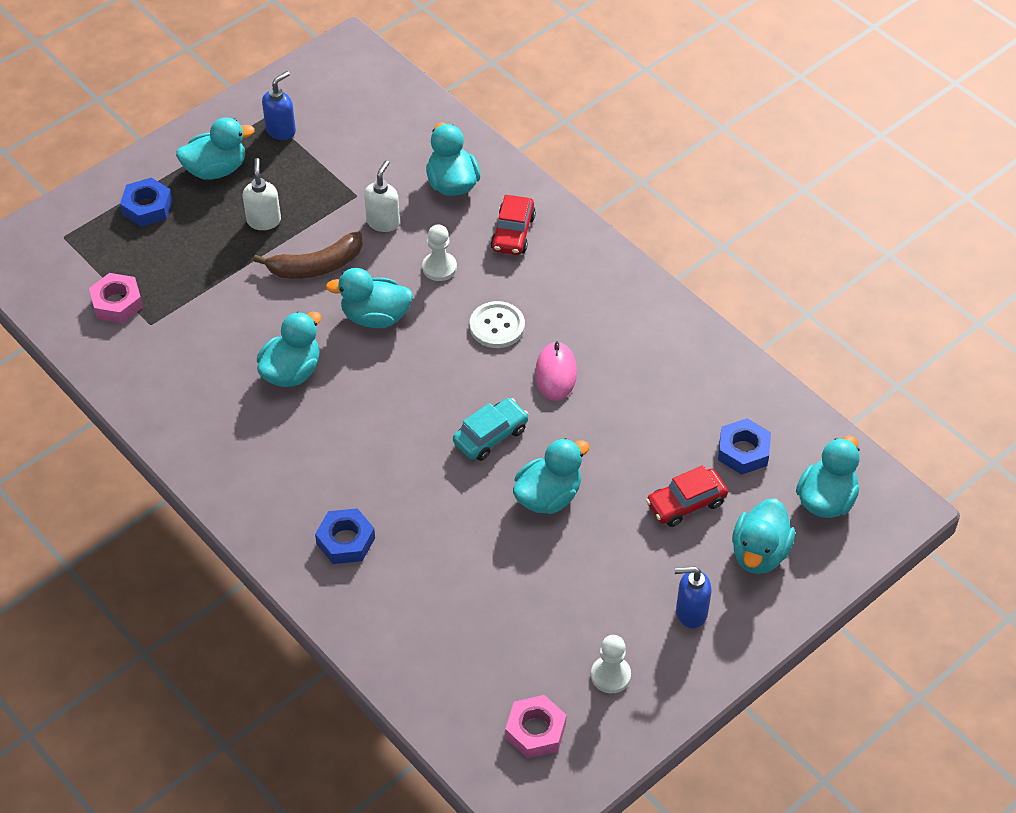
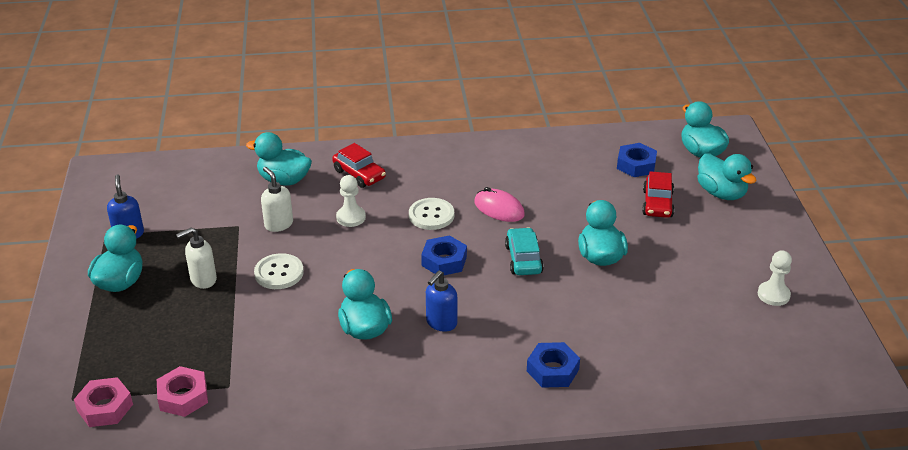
camera: 55 degrees left, 15 degrees down
(147, 207) = (107, 336): blue nut -> blue nut (444, 261)
(264, 220) = (203, 280): white soap dispenser -> white soap dispenser turned 60 degrees counterclockwise
(316, 266) = (279, 273): brown banana -> white button
(375, 317) = (360, 265): turquoise duck -> none
(535, 731) = (797, 349): pink nut -> pink nut (105, 407)
(690, 612) = (746, 239): blue soap dispenser -> blue soap dispenser (441, 323)

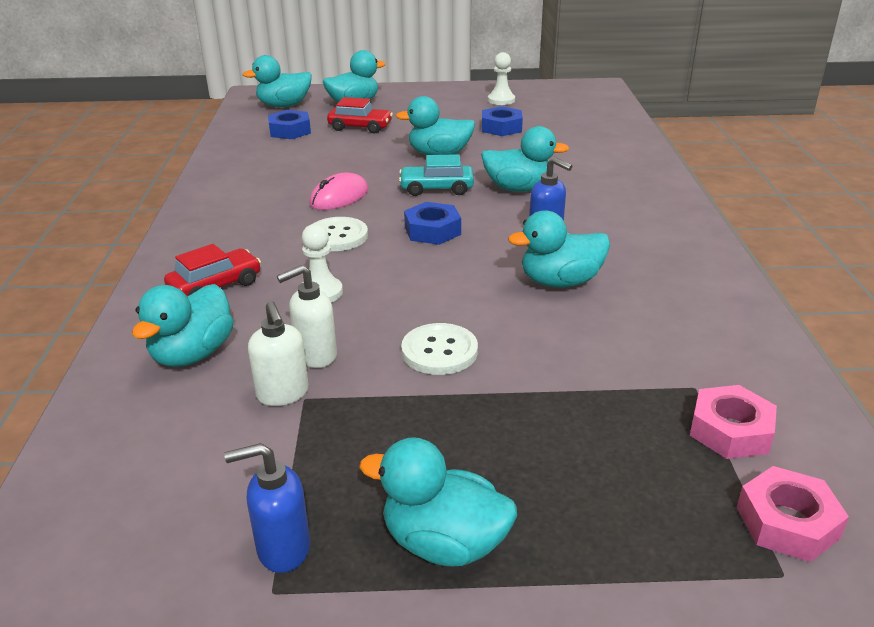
camera: 85 degrees left, 5 degrees down
(203, 280) = (448, 430): white soap dispenser -> white soap dispenser (283, 394)
(531, 308) = (519, 189): none -> turquoise duck
(552, 370) = (612, 184): blue nut -> blue nut (501, 127)

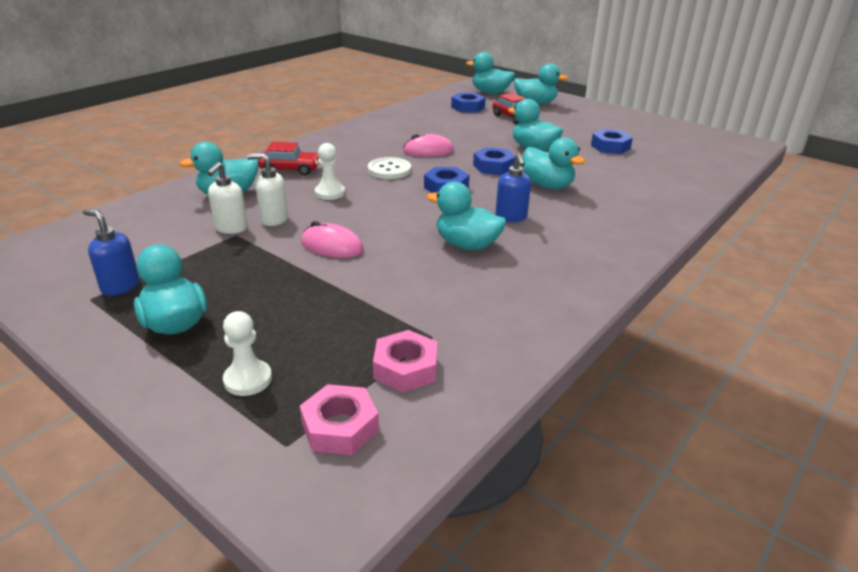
camera: 40 degrees right, 0 degrees up
(436, 189) = (493, 167): turquoise car -> blue nut
(439, 351) = (332, 246): white button -> pink mouse
(501, 100) = (645, 130): white pawn -> white pawn (248, 379)

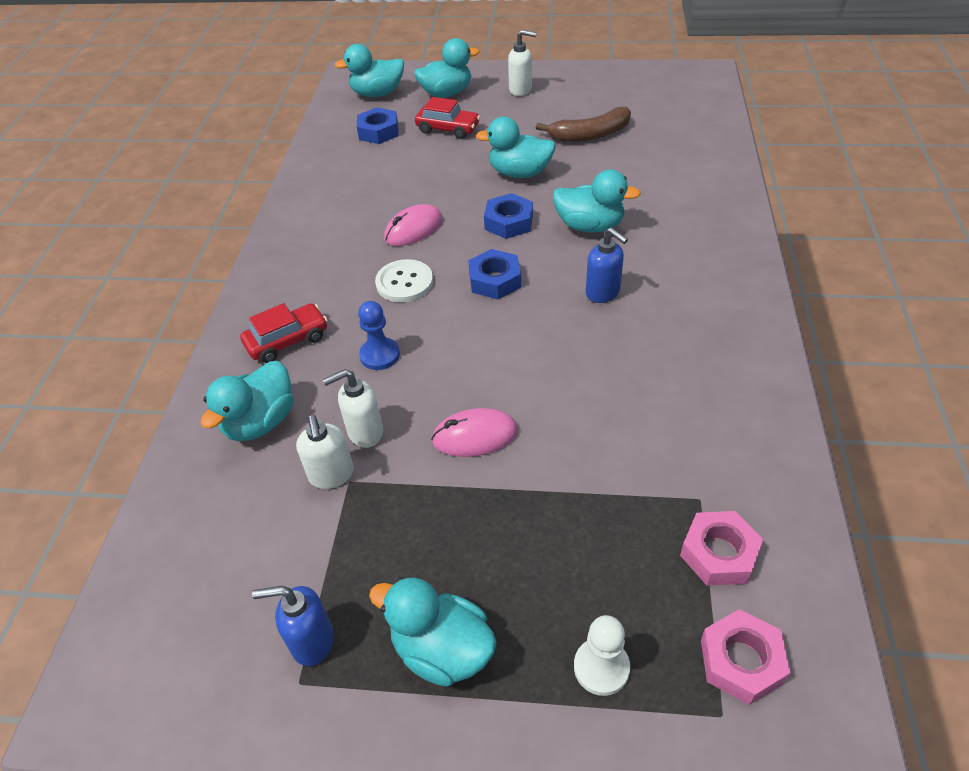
camera: 30 degrees left, 15 degrees up
(330, 193) = (380, 355): white pawn -> blue pawn
(467, 245) = (603, 357): turquoise duck -> none
(589, 115) = (521, 90): none -> white soap dispenser
(610, 147) = (590, 135): blue nut -> brown banana

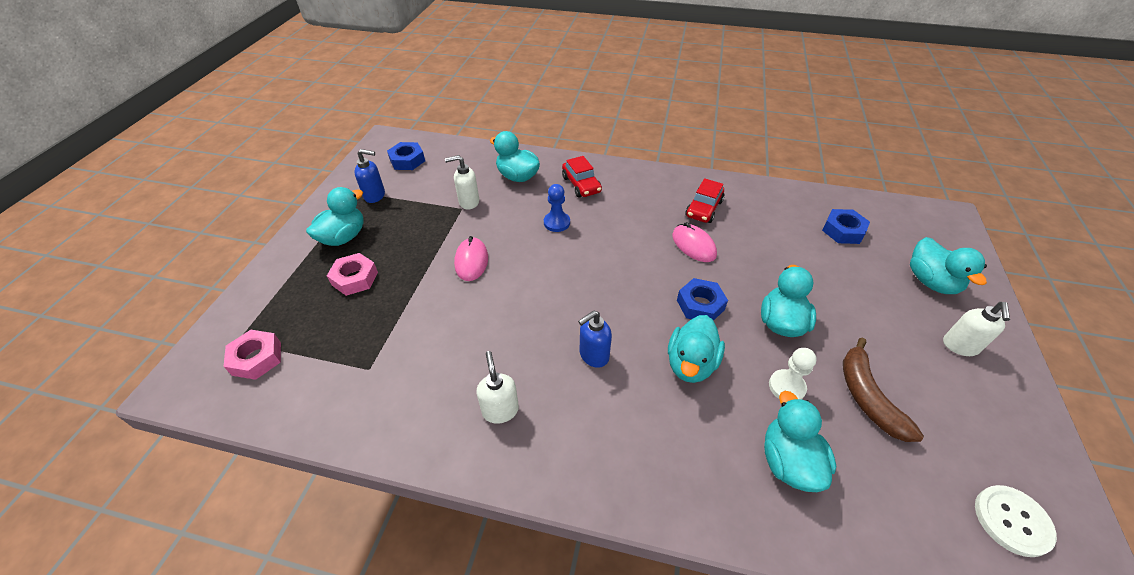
camera: 95 degrees right, 0 degrees up
(312, 641) = (375, 196): blue soap dispenser -> blue soap dispenser turned 90 degrees clockwise
(364, 432) = (494, 215): white soap dispenser -> white soap dispenser (500, 410)
(377, 93) = (915, 232): turquoise duck -> turquoise duck (788, 461)
(404, 282) = (628, 237): white button -> white button (1012, 521)
(448, 129) = (857, 277): red car -> red car (704, 209)
(495, 280) = (622, 287): blue nut -> blue nut (407, 160)
(601, 667) = (295, 295): white pawn -> white pawn (786, 387)
(719, 553) = (325, 367): pink nut -> pink nut (355, 278)

